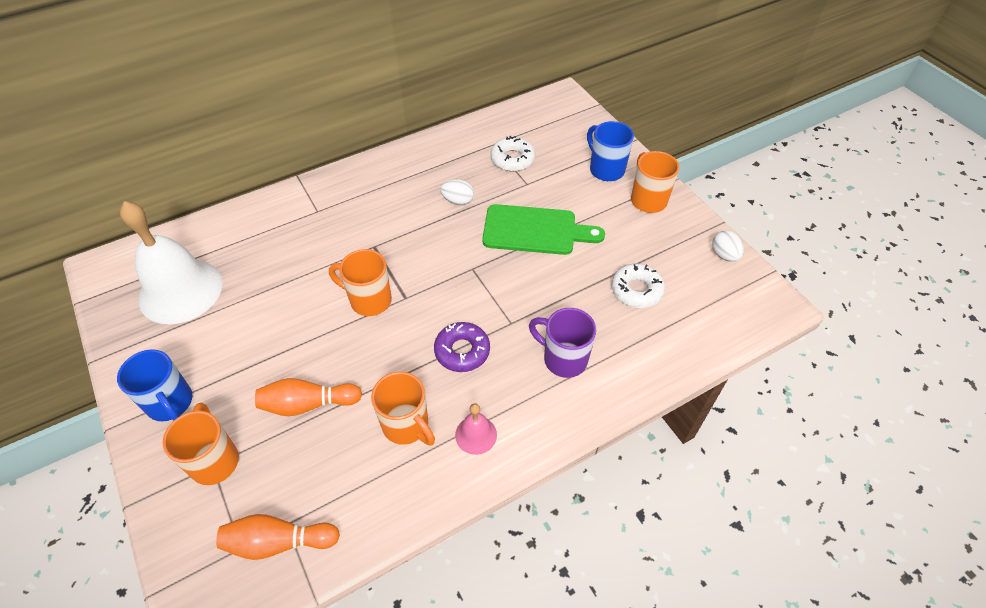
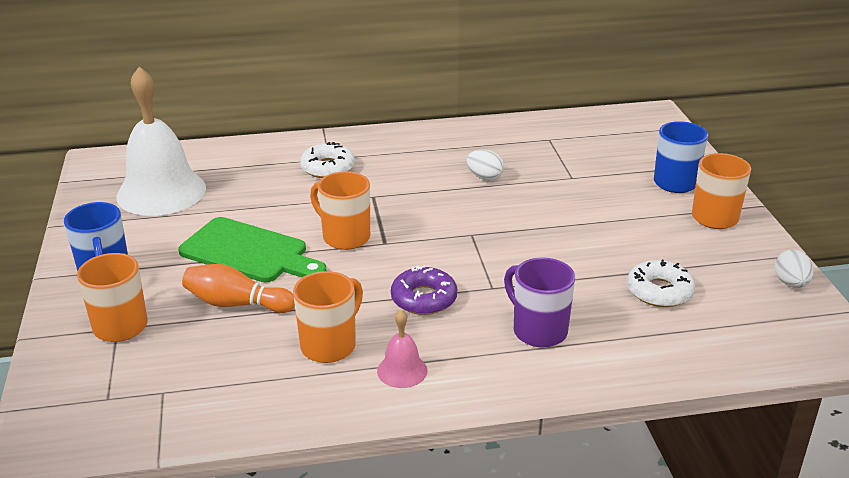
camera: 20 degrees right, 20 degrees down
(278, 542) = (147, 403): orange bowling pin -> none
(407, 426) = (330, 345): orange mug -> orange mug turned 120 degrees counterclockwise
(512, 159) = (565, 155): white donut -> white donut (328, 168)
(535, 230) = (561, 217): green cutting board -> green cutting board (249, 252)

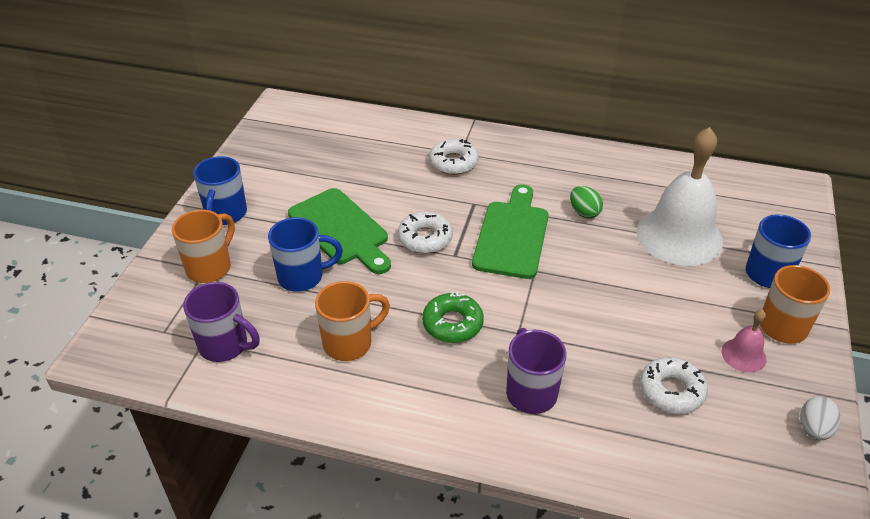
camera: 25 degrees right, 10 degrees up
(161, 192) = (309, 149): white bell -> white bell (679, 236)
(192, 389) = (225, 346): none -> purple mug
(236, 304) = (303, 277): orange bowling pin -> blue mug
(344, 237) = (425, 238): orange mug -> white donut
(402, 370) = (391, 389): pink bell -> pink bell (743, 355)
(424, 298) = (452, 323): purple donut -> green donut
(430, 212) = (512, 235): none -> green cutting board
(484, 177) = (584, 212): white egg -> green egg

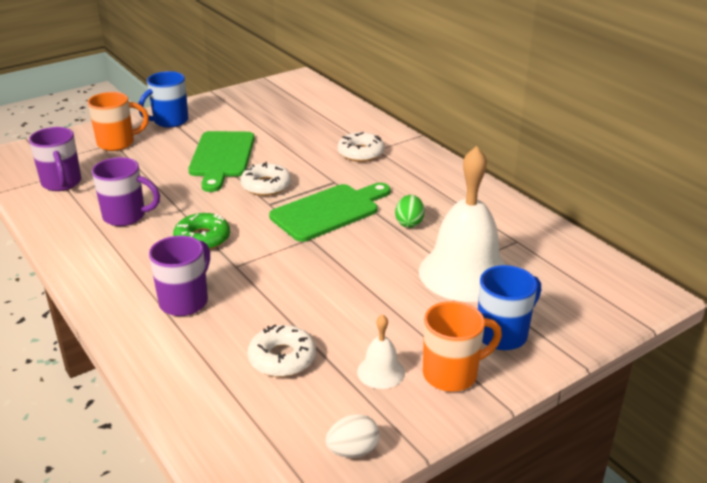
camera: 40 degrees right, 10 degrees down
(303, 277) = (158, 171): blue mug -> none
(350, 343) = (126, 216): orange mug -> purple mug
(743, 355) = (381, 372): pink bell -> white bell

